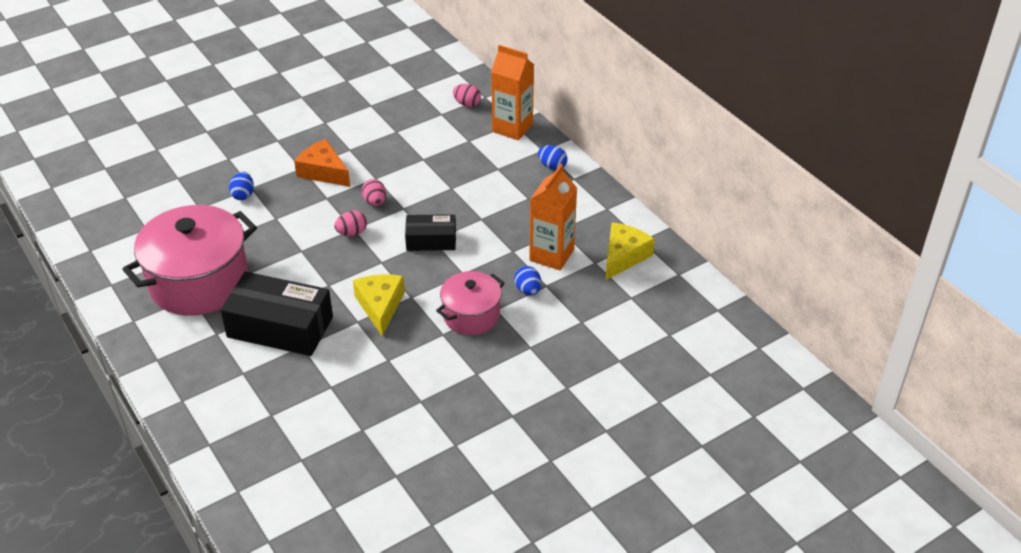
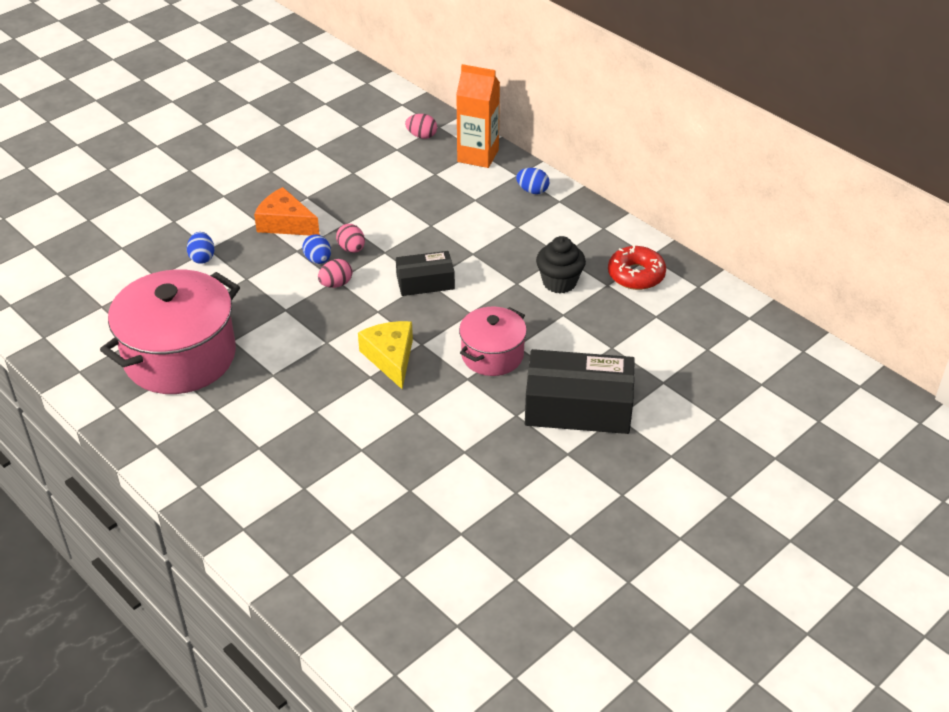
camera: 10 degrees left, 0 degrees up
(280, 327) = (286, 393): black box -> black box (578, 407)
(528, 290) = (545, 322): blue egg -> blue egg (318, 260)
(551, 255) = (559, 282): orange carton -> black cupcake
(624, 256) = (636, 275): yellow cheese -> red donut

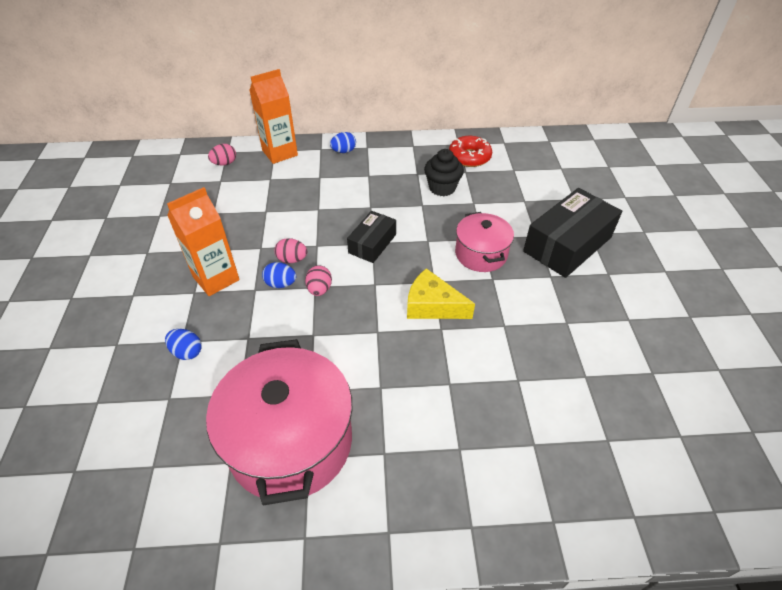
camera: 50 degrees left, 5 degrees up
(285, 223) = (216, 278): orange cheese -> orange carton

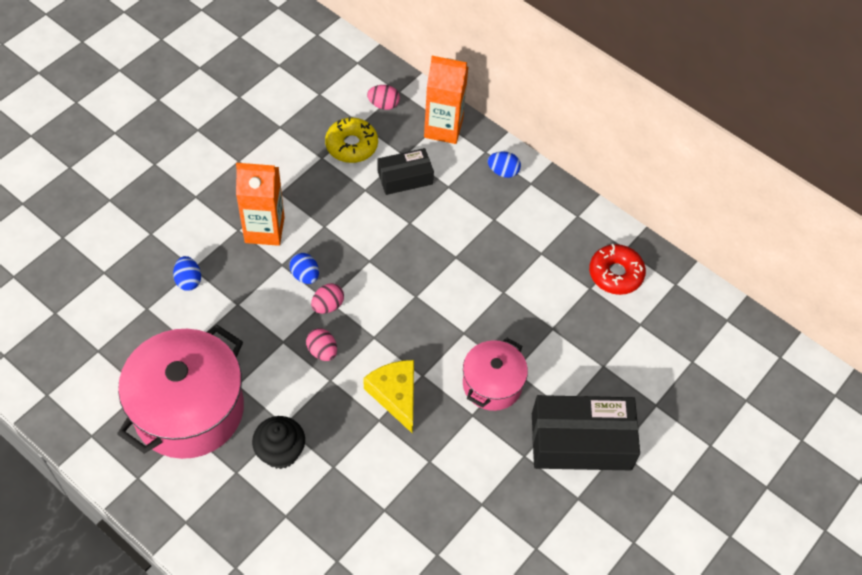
camera: 40 degrees right, 10 degrees up
(227, 195) = (351, 145): none -> yellow donut
(292, 259) = (336, 259): pink egg -> pink egg (322, 351)
(372, 244) = (415, 297): black box -> black box (405, 178)
(442, 188) = (544, 288): black cupcake -> black cupcake (280, 452)

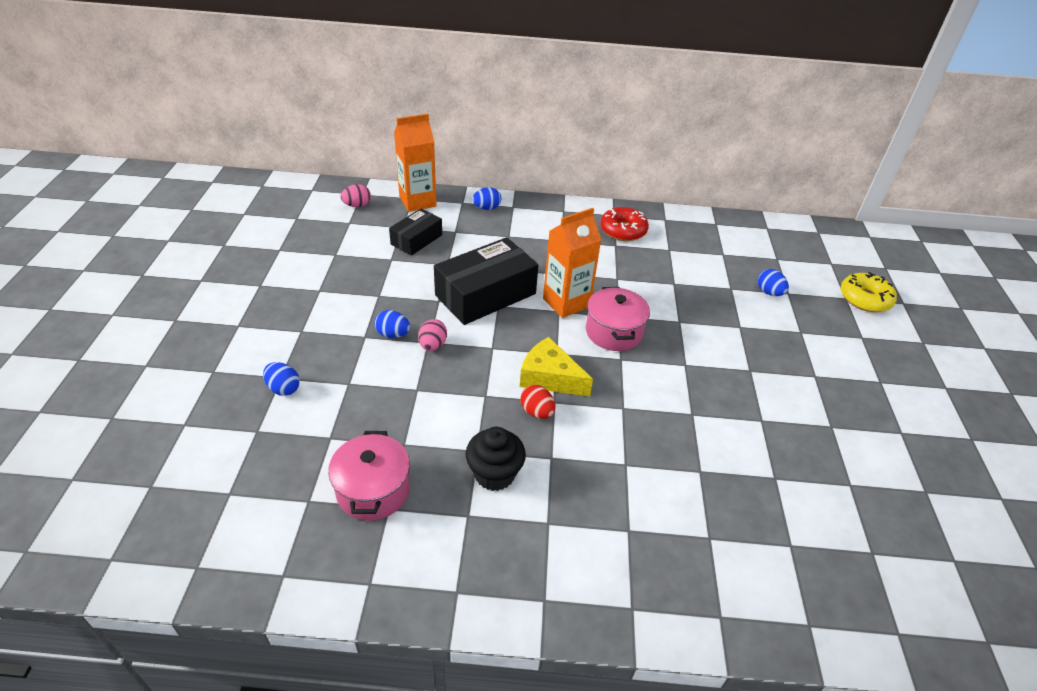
camera: 35 degrees left, 15 degrees down
(189, 409) = (373, 490): pink pot -> pink pot, size x0.56
(264, 229) = (326, 320): orange carton -> orange carton (566, 303)
(322, 351) = (459, 379): pink egg -> none
(351, 145) = (354, 238): yellow donut -> yellow donut (865, 299)
(357, 420) = (537, 412): none -> red egg
(581, 441) = (711, 334): black box -> black box (485, 294)
(690, 432) = (769, 292): none -> blue egg

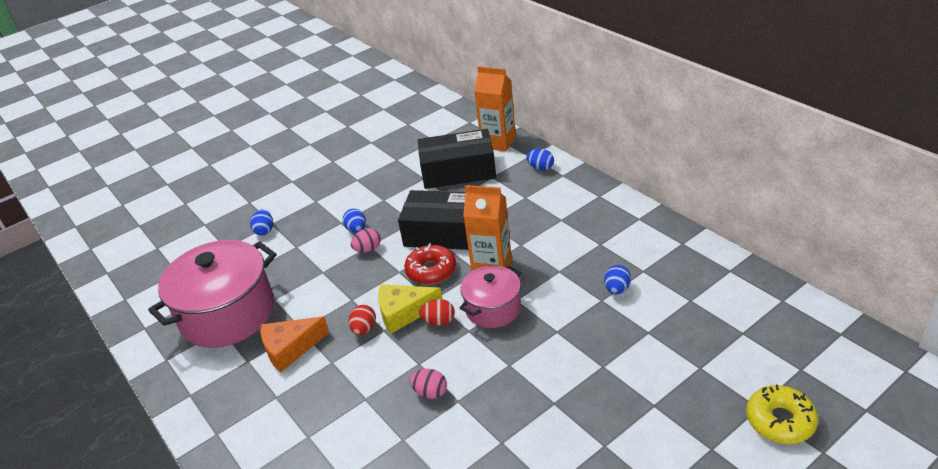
camera: 55 degrees right, 5 degrees down
(357, 205) = (455, 129): pink egg -> pink egg (430, 392)
(373, 490) = (228, 314): pink pot -> pink pot, size x1.79
(416, 239) = (458, 171): black box -> black box, size x1.74
(494, 474) = (290, 348): black cupcake -> orange cheese
(549, 377) = (404, 312): yellow cheese -> yellow cheese turned 90 degrees counterclockwise
(588, 366) = (439, 321): none -> red egg
(623, 230) = (626, 235): red donut -> red donut (431, 271)
(769, 292) = (680, 356): blue egg -> blue egg (617, 289)

